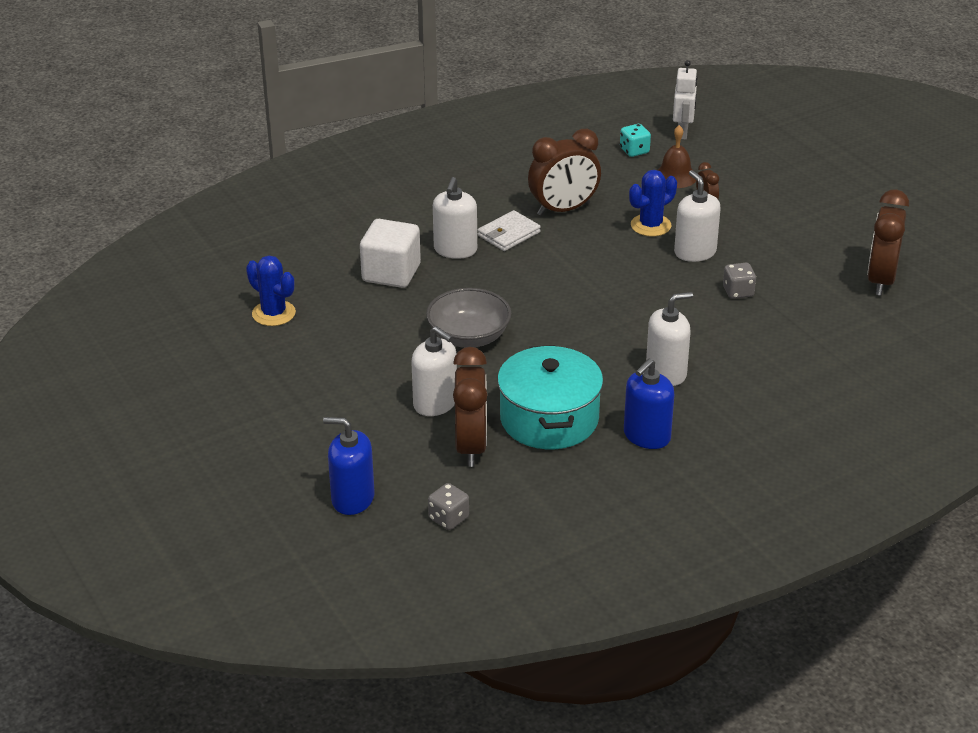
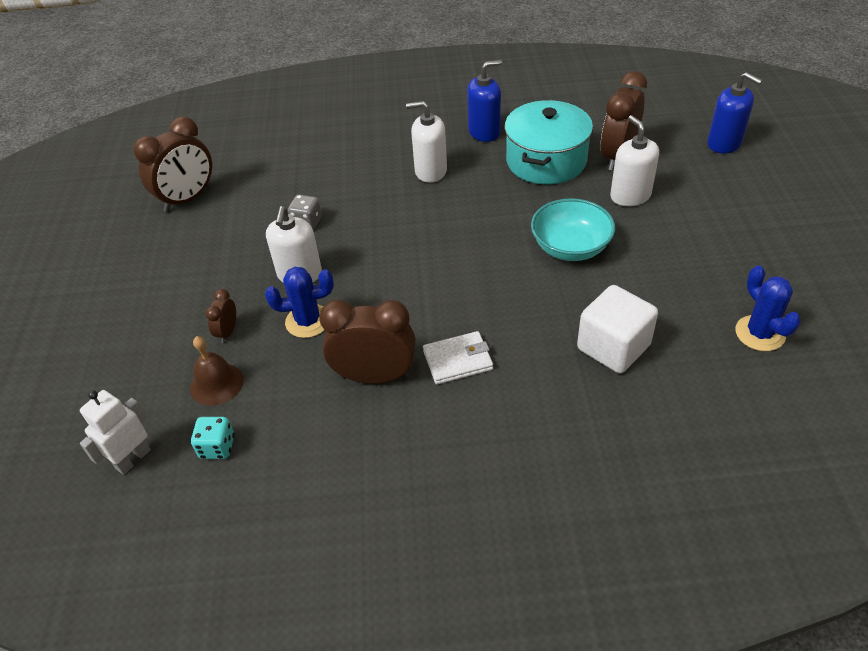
camera: 150 degrees left, 10 degrees up
(448, 518) = (657, 116): grey dice -> none
(455, 250) = (528, 357): white soap dispenser -> none
(469, 337) = (570, 247): grey bowl -> turquoise bowl

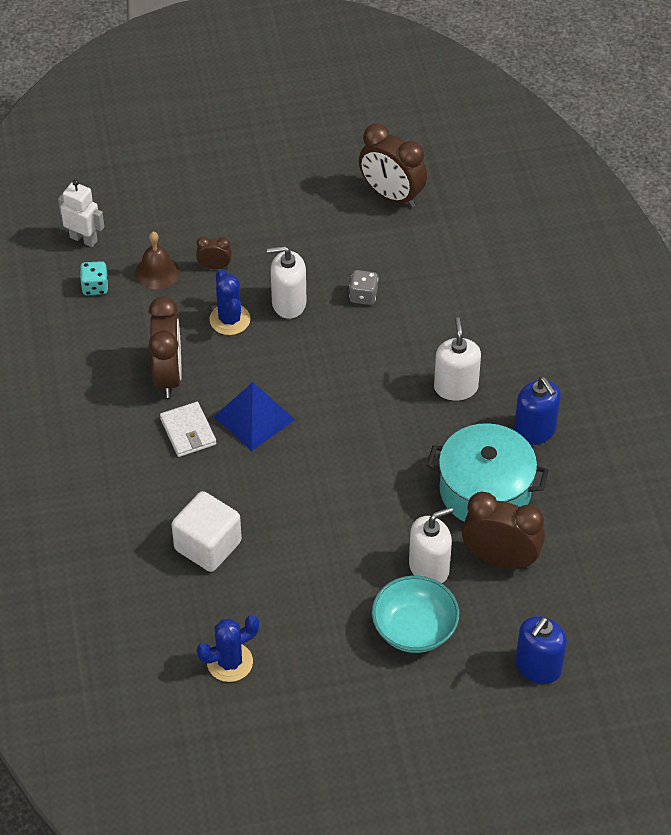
camera: 80 degrees right, 5 degrees up
(446, 305) = (254, 418): none -> blue pyramid
(570, 247) = (341, 513): turquoise bowl -> turquoise bowl (414, 629)

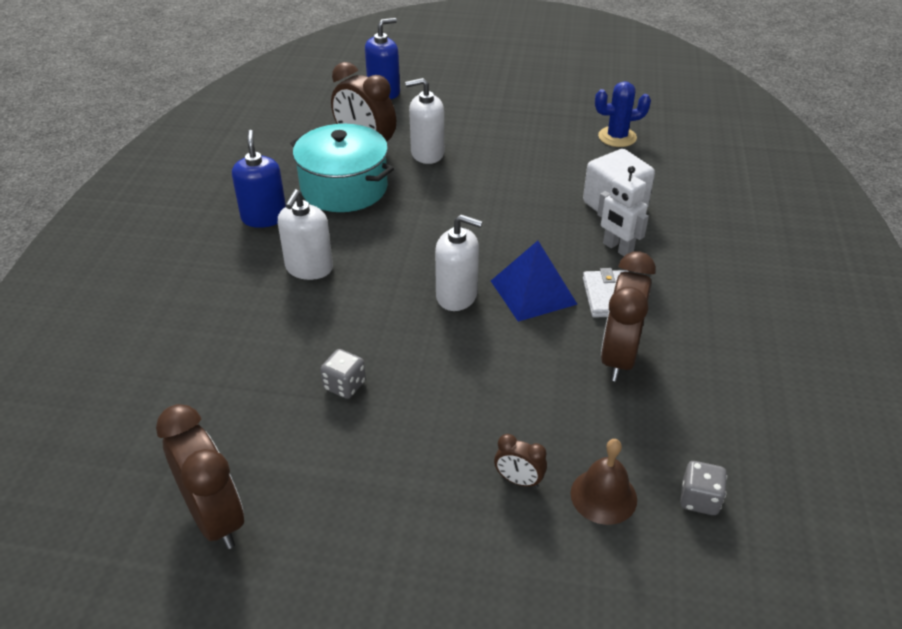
camera: 160 degrees left, 10 degrees down
(83, 239) = (710, 588): white robot -> white robot (617, 248)
(95, 287) = (699, 499): turquoise dice -> grey dice
(230, 319) = (523, 402): blue cactus -> none
(288, 303) = (440, 402): white soap dispenser -> white soap dispenser (457, 296)
(414, 629) = (461, 125): turquoise bowl -> none

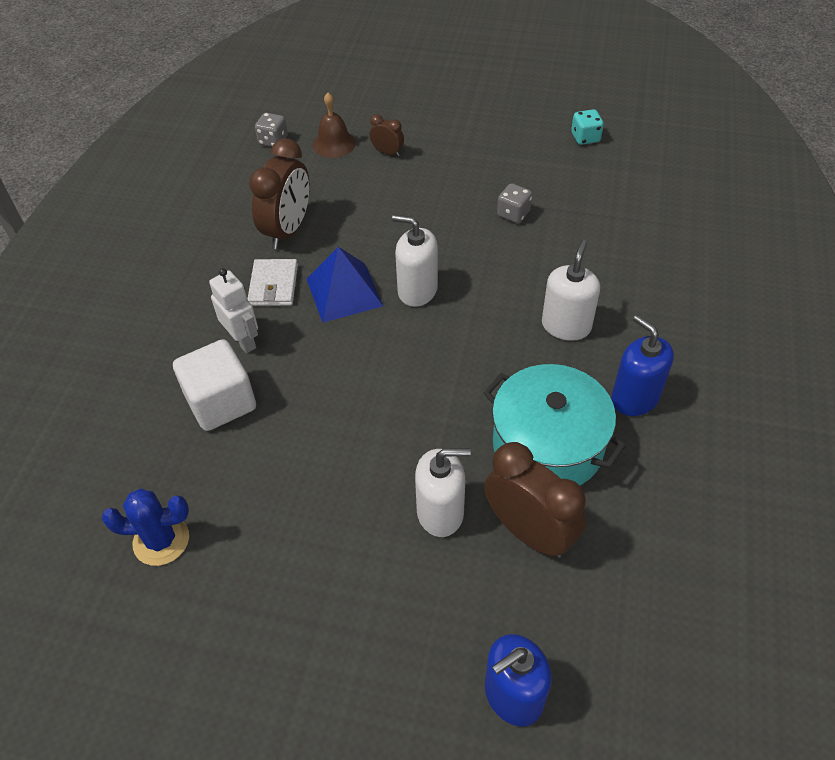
camera: 175 degrees left, 10 degrees up
(215, 517) = (585, 137): brown clock -> turquoise dice
(264, 217) = (634, 398): blue soap dispenser -> blue soap dispenser turned 150 degrees clockwise

